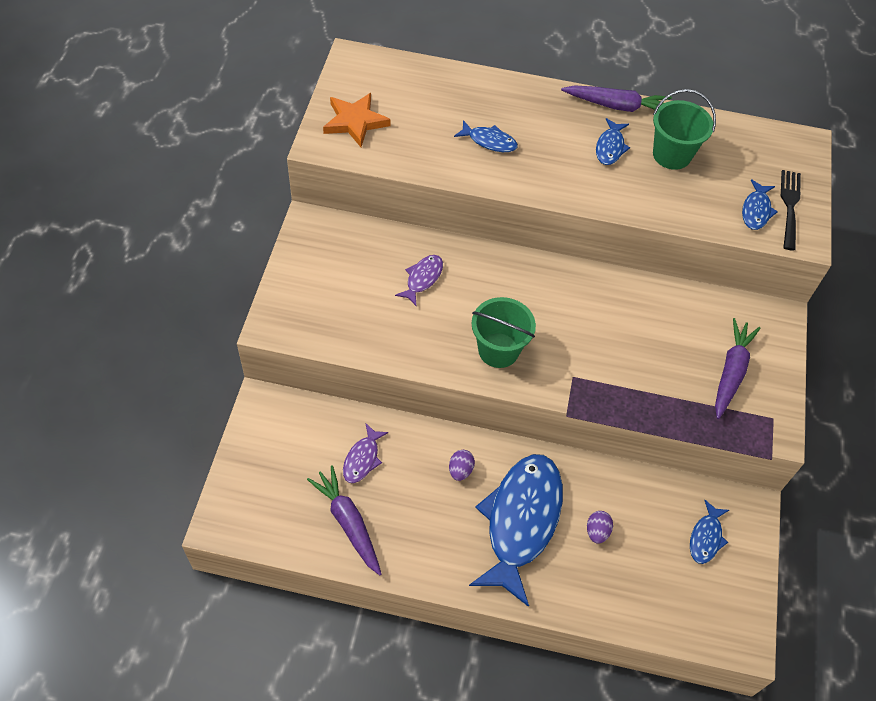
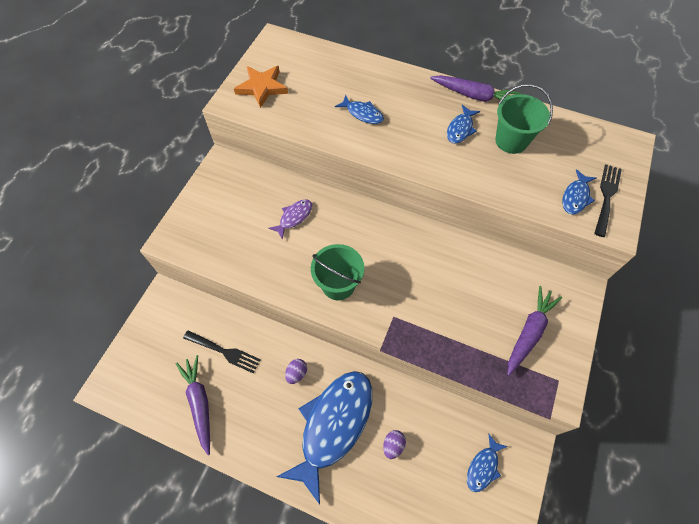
camera: 15 degrees right, 5 degrees up
(362, 459) = (224, 352): purple fish -> black fork

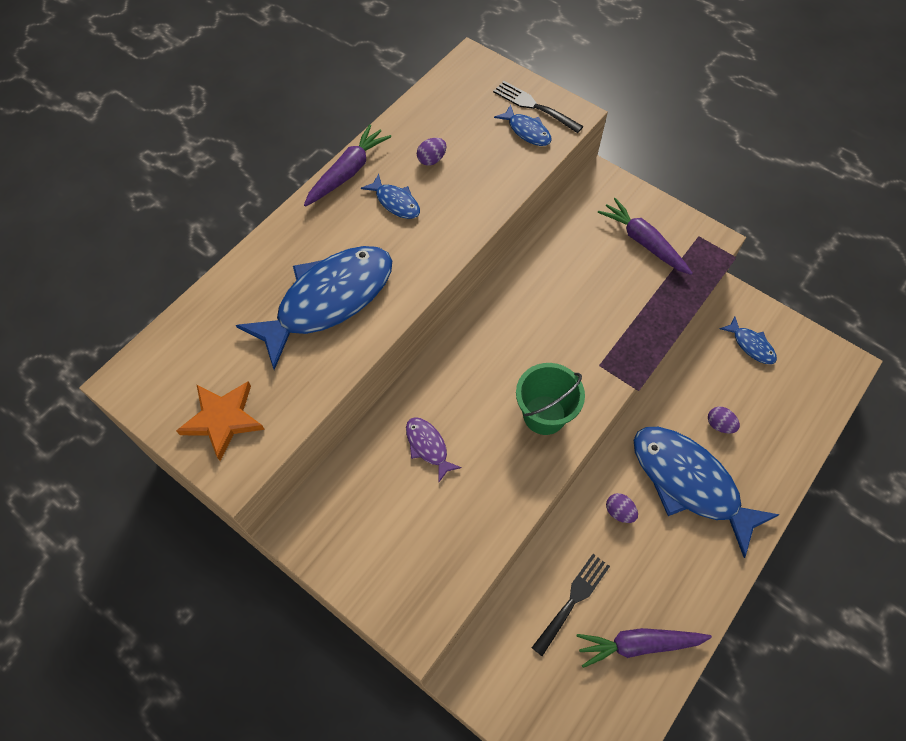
camera: 75 degrees left, 0 degrees up
(362, 114) = (328, 300): blue fish -> blue fish, size x2.27
(511, 141) = (431, 160): green bucket -> purple egg

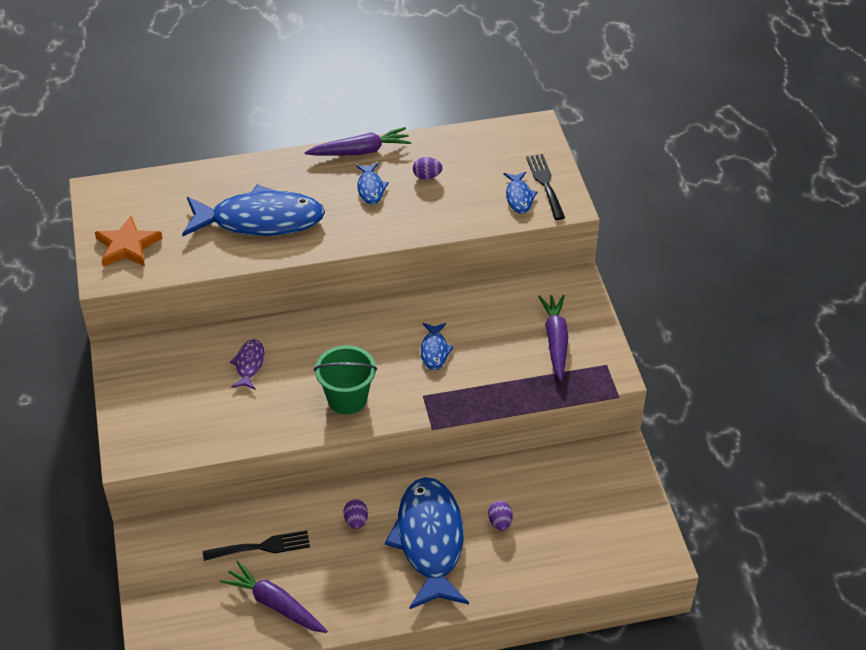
camera: 40 degrees right, 15 degrees down
(751, 345) = (594, 490): blue fish -> blue fish (434, 351)

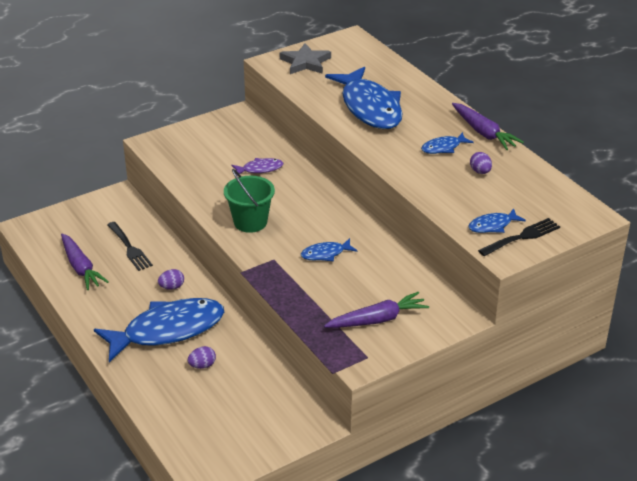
camera: 70 degrees right, 10 degrees down
(127, 246) = (305, 62): orange star -> grey star
(275, 604) = (81, 268): purple carrot -> purple carrot turned 135 degrees clockwise

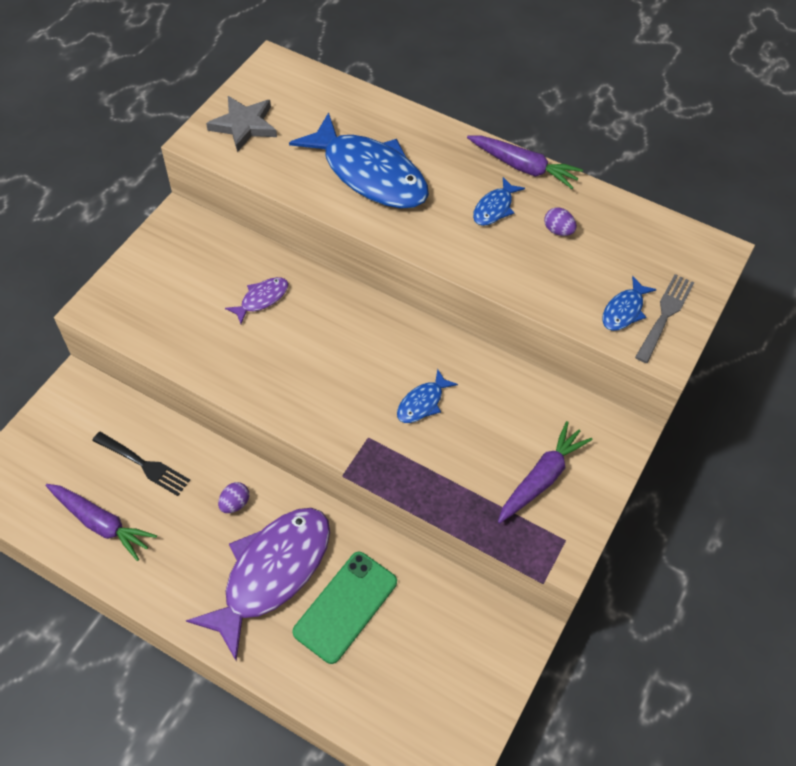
camera: 30 degrees left, 20 degrees up
(167, 330) = (272, 573): blue fish -> purple fish
(202, 365) = (345, 607): purple egg -> green phone
(250, 222) = (304, 390): green bucket -> none
(522, 237) = (665, 315): black fork -> grey fork

